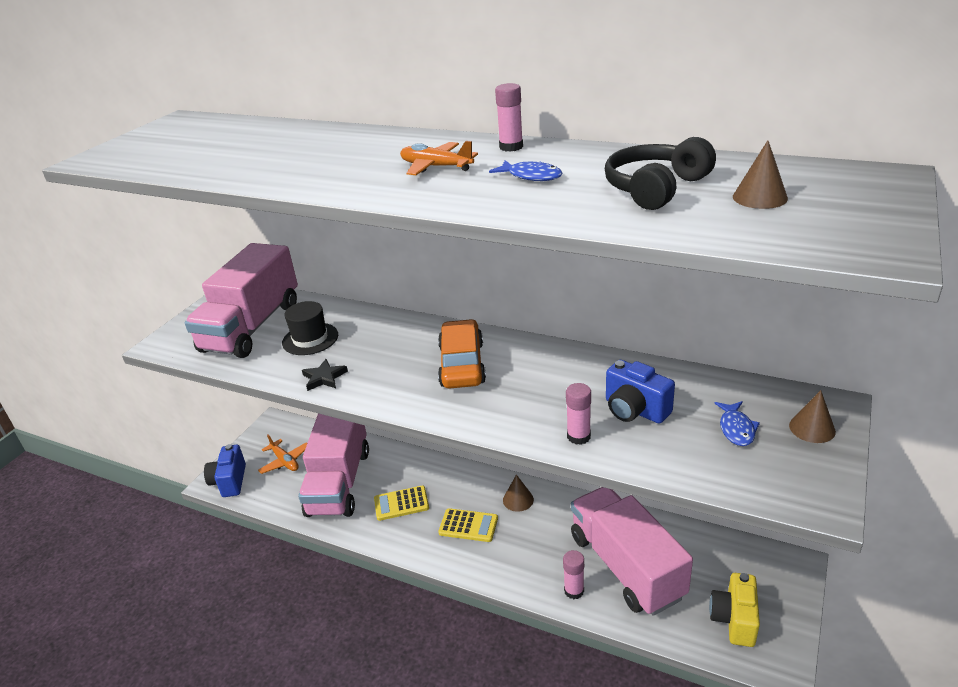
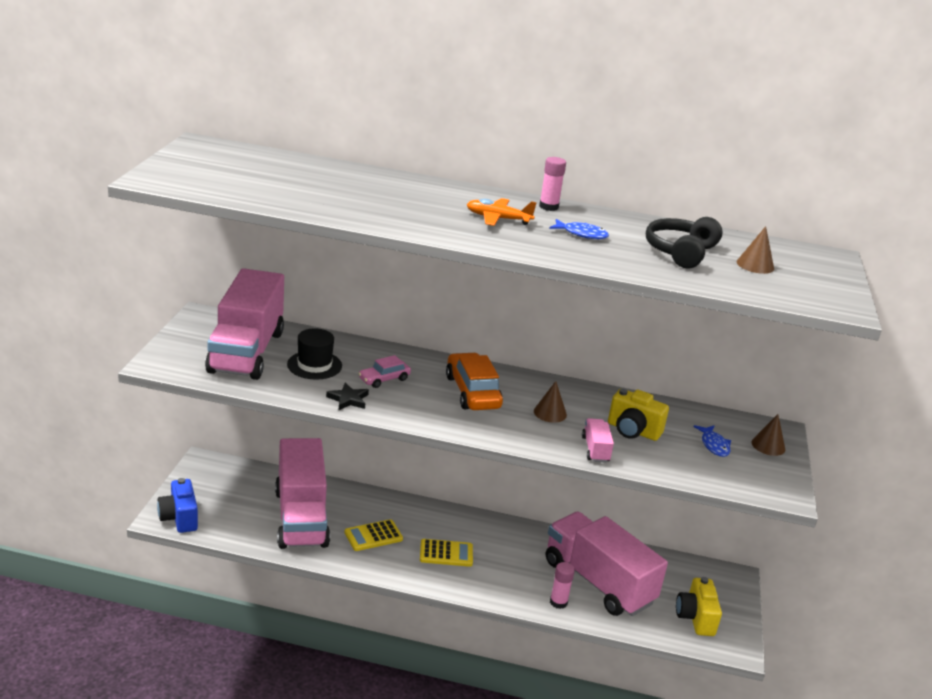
camera: 20 degrees left, 5 degrees down
(285, 461) = (233, 499): orange plane -> none
(373, 352) = (384, 379): none -> pink car
(518, 499) = (486, 531): brown cone -> brown cone (550, 413)
(578, 436) = (595, 449): pink glue stick -> pink truck
(635, 410) = (633, 431): blue camera -> yellow camera

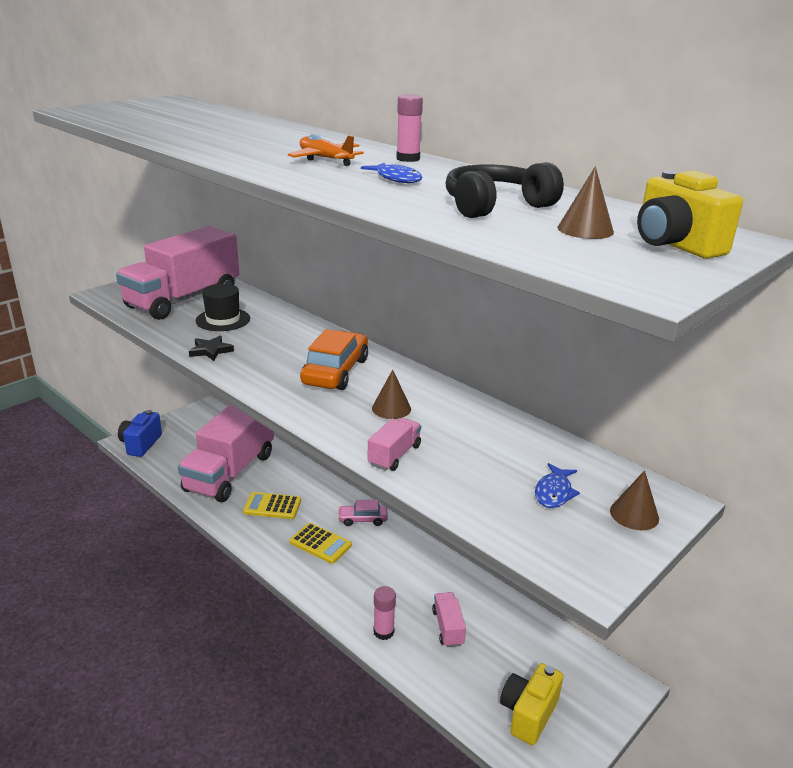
camera: 35 degrees right, 0 degrees up
(384, 379) = (267, 343): pink car -> pink car (362, 519)
(598, 582) = (448, 627): pink truck -> pink truck, size x0.40
(633, 431) = (465, 449): yellow camera -> yellow camera (675, 245)

